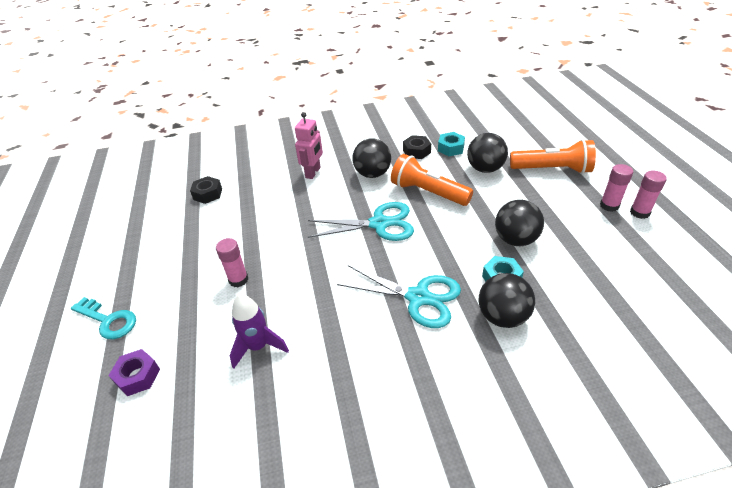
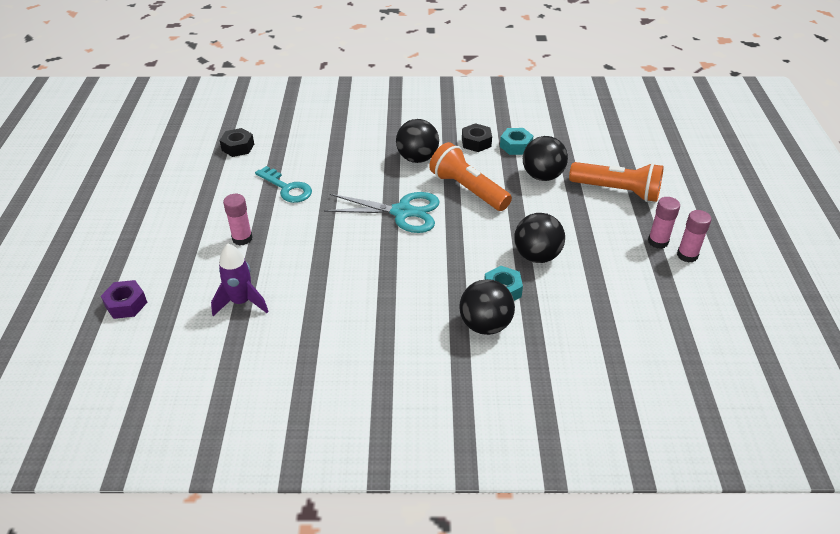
camera: 10 degrees right, 0 degrees up
(108, 320) = (111, 251): turquoise key -> turquoise key (287, 188)
(313, 172) = (355, 145): pink robot -> none
(418, 297) = (410, 290): turquoise scissors -> none

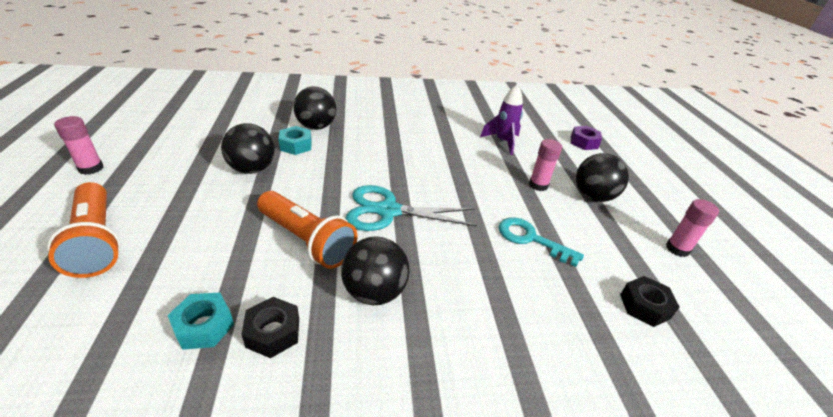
camera: 170 degrees right, 5 degrees down
(542, 176) = (192, 264): black ball -> black ball (593, 196)
(617, 191) = (97, 241): orange flashlight -> orange flashlight turned 135 degrees counterclockwise
(658, 242) = (109, 181): pink glue stick -> pink glue stick (677, 249)

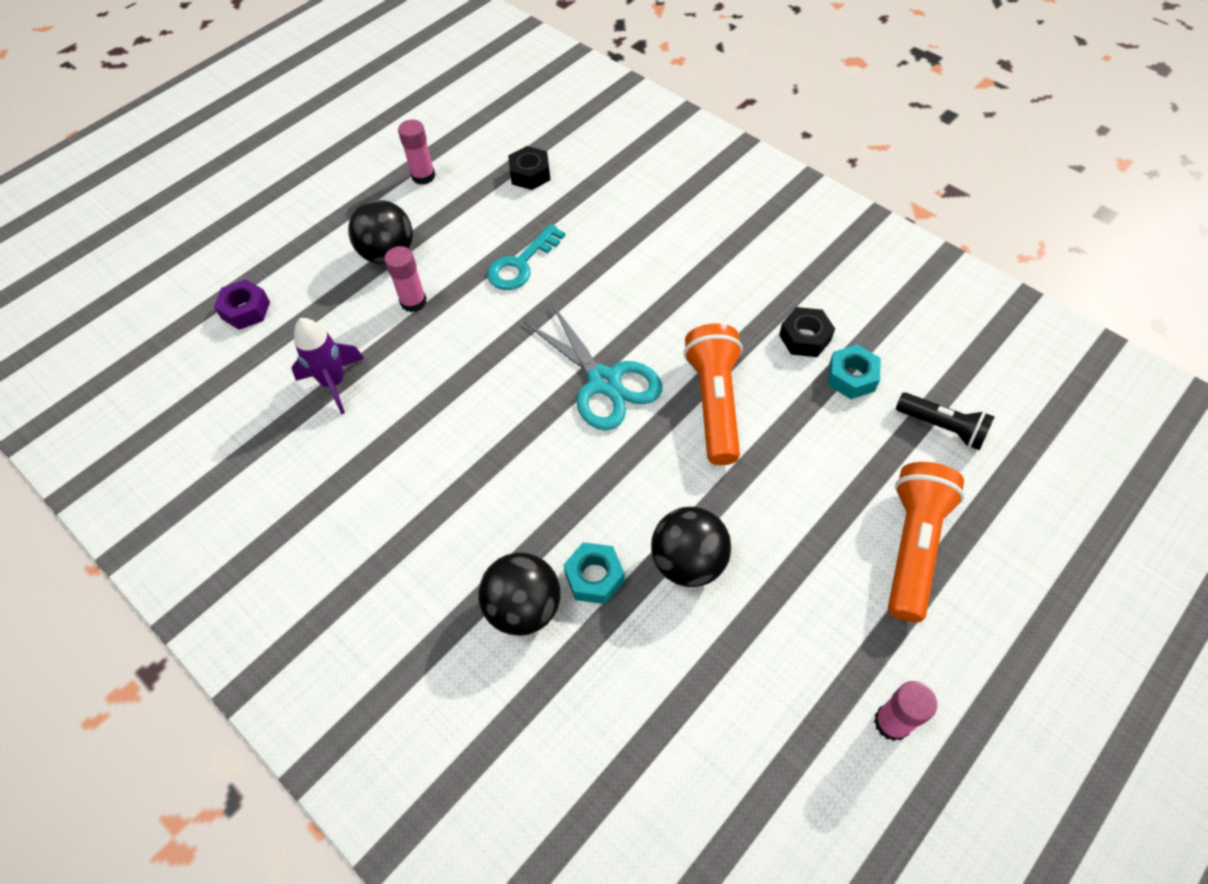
camera: 125 degrees left, 20 degrees up
(84, 338) = (942, 427): none -> black flashlight
(374, 292) = (704, 315): black ball -> none
(531, 239) = (521, 264): turquoise key -> turquoise key turned 45 degrees clockwise

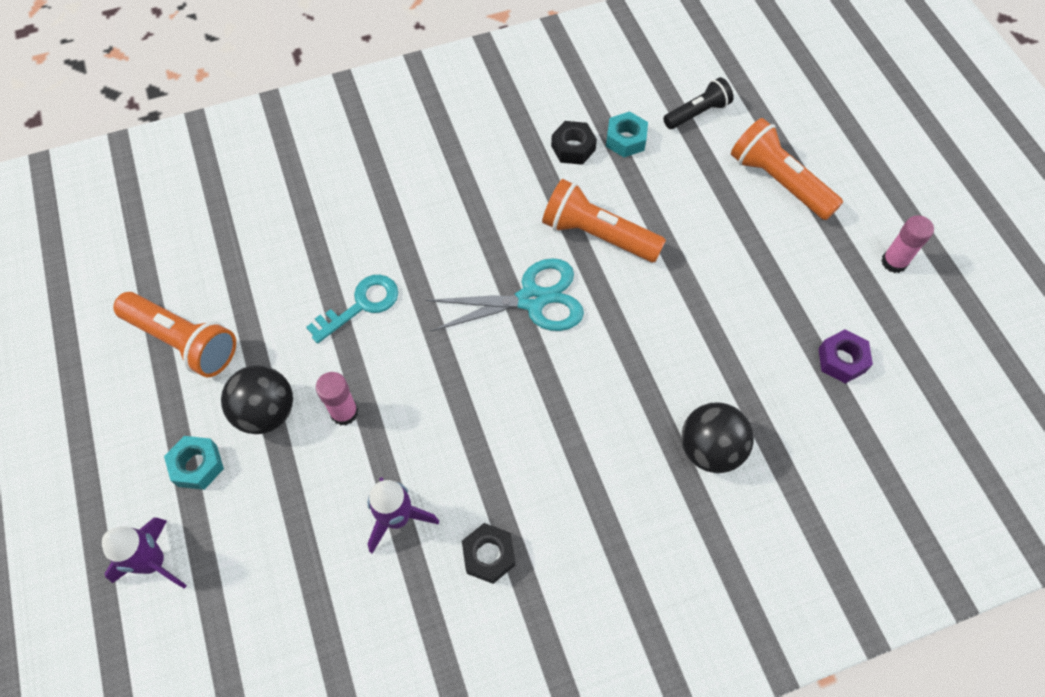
camera: 65 degrees left, 5 degrees up
(235, 253) = (154, 562): none -> purple rocket
(246, 310) = (246, 575): purple nut -> purple nut (841, 360)
(423, 176) = (184, 341): pink glue stick -> orange flashlight
(521, 264) = (361, 305): turquoise key -> turquoise key turned 105 degrees counterclockwise
(530, 174) = (254, 251): black nut -> black nut (488, 555)
(594, 577) = (707, 388): turquoise nut -> turquoise nut (197, 466)
(688, 562) = (725, 319): black ball -> none

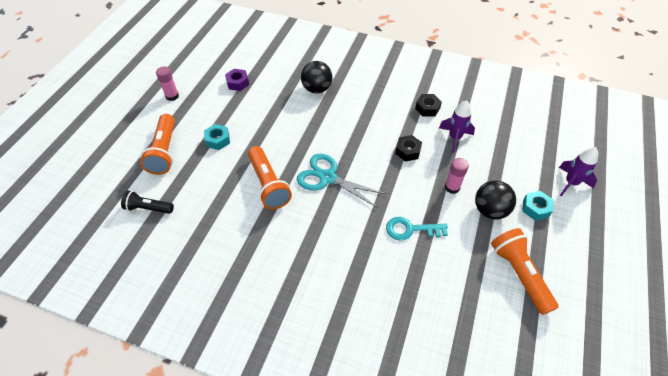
camera: 140 degrees left, 10 degrees down
(573, 148) = (228, 236): black nut -> black nut (408, 151)
(625, 139) = (198, 220): turquoise nut -> turquoise nut (218, 140)

